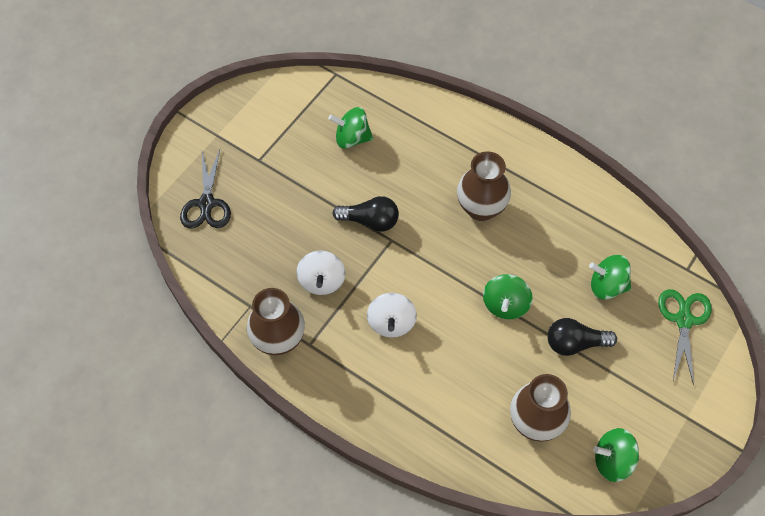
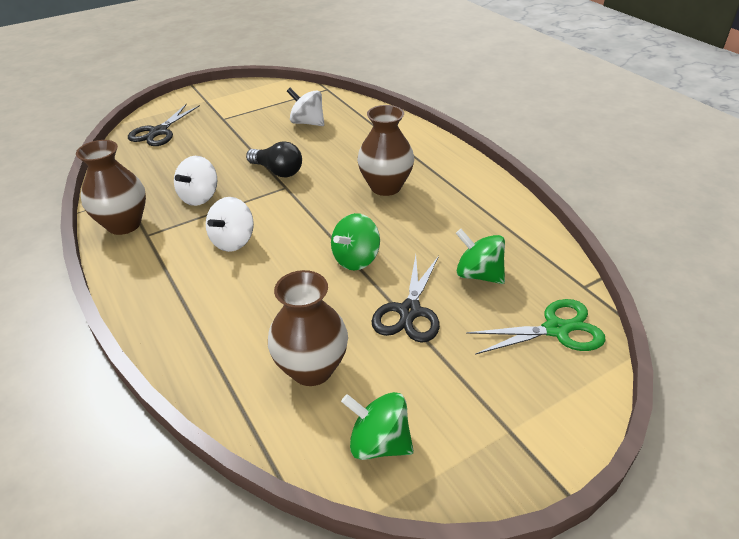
camera: 25 degrees right, 20 degrees down
(352, 138) = (307, 123): green spinning top -> white spinning top
(575, 343) = (409, 312): black light bulb -> black scissors
(684, 320) = (556, 329): green scissors -> green scissors turned 45 degrees clockwise

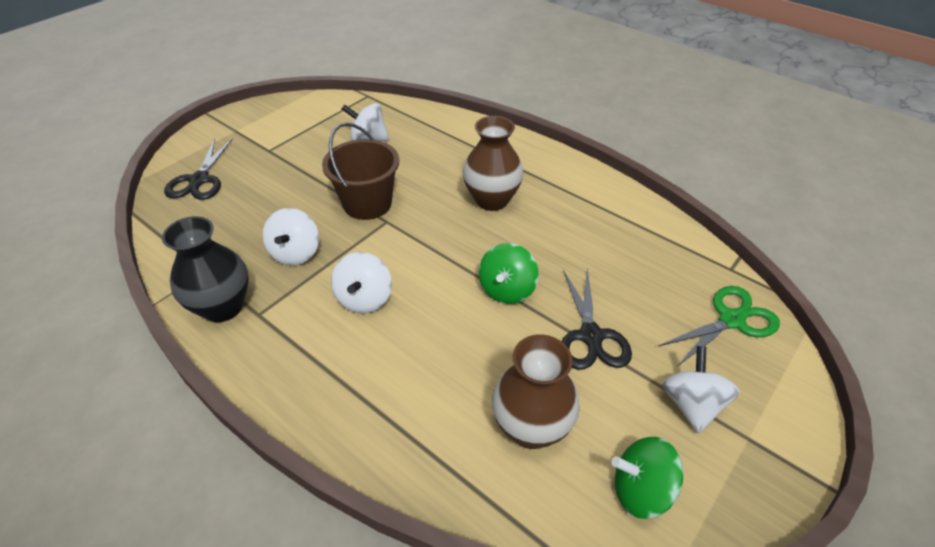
camera: 20 degrees left, 5 degrees up
(124, 224) = (223, 307): brown vase -> black vase
(278, 171) = (367, 204): black light bulb -> brown bucket
(470, 389) = (691, 404): none -> white spinning top
(478, 274) = (633, 279): green spinning top -> none

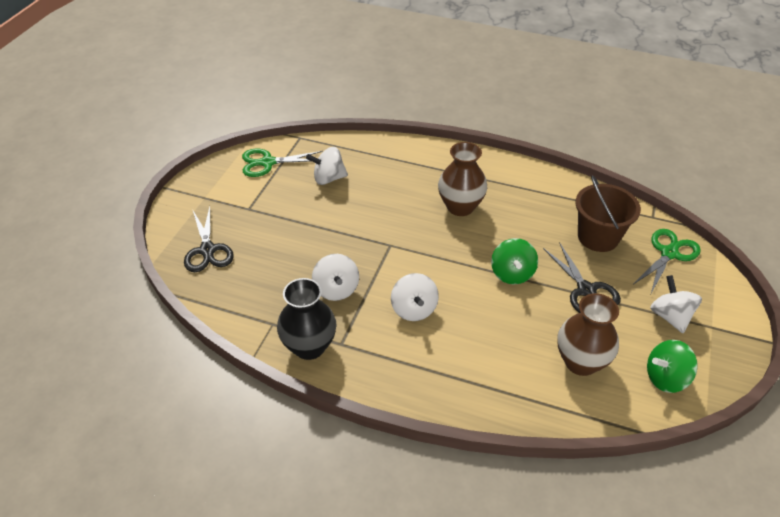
camera: 20 degrees left, 0 degrees up
(319, 112) = (267, 163): none -> green scissors
(367, 204) = (365, 234): brown bucket -> brown bucket (598, 237)

